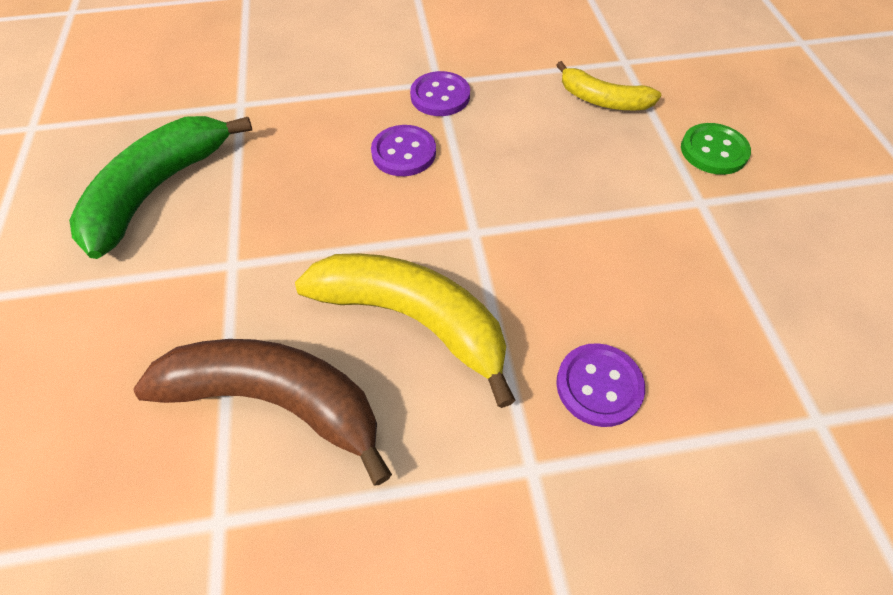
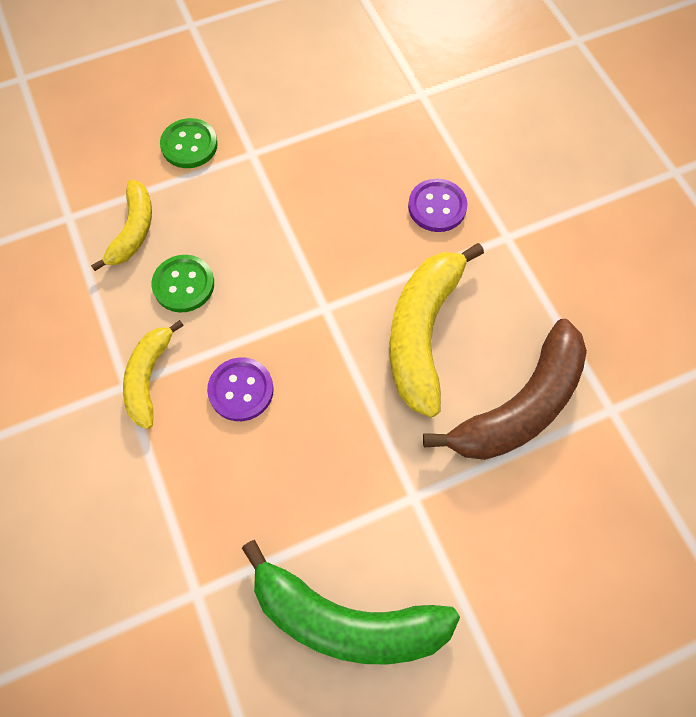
camera: 105 degrees left, 10 degrees up
(277, 400) = (520, 406): brown banana -> brown banana turned 135 degrees counterclockwise
(440, 96) = (149, 377): purple button -> yellow banana
(532, 127) = (183, 285): none -> green button

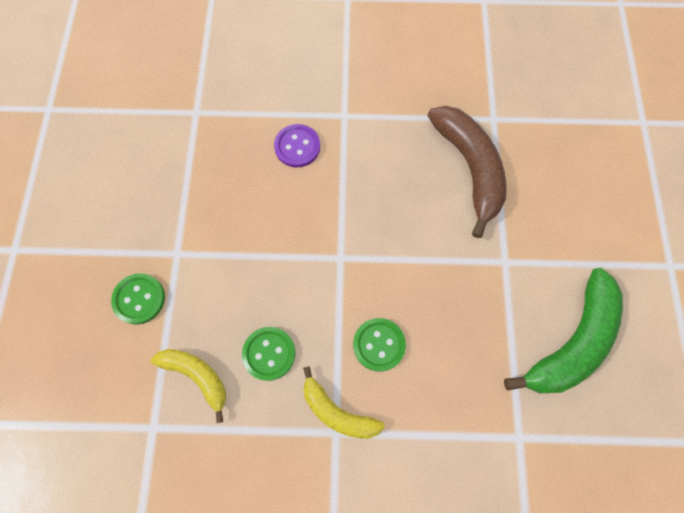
camera: 65 degrees left, 5 degrees up
(241, 390) = (379, 344): purple button -> green button
(423, 332) = (390, 201): yellow banana -> none

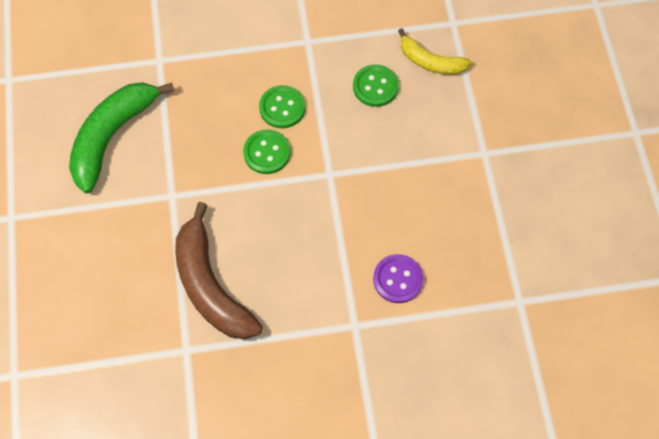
camera: 170 degrees right, 5 degrees down
(139, 299) = (502, 110): green button -> green button (267, 153)
(337, 411) = (309, 55): yellow banana -> none

